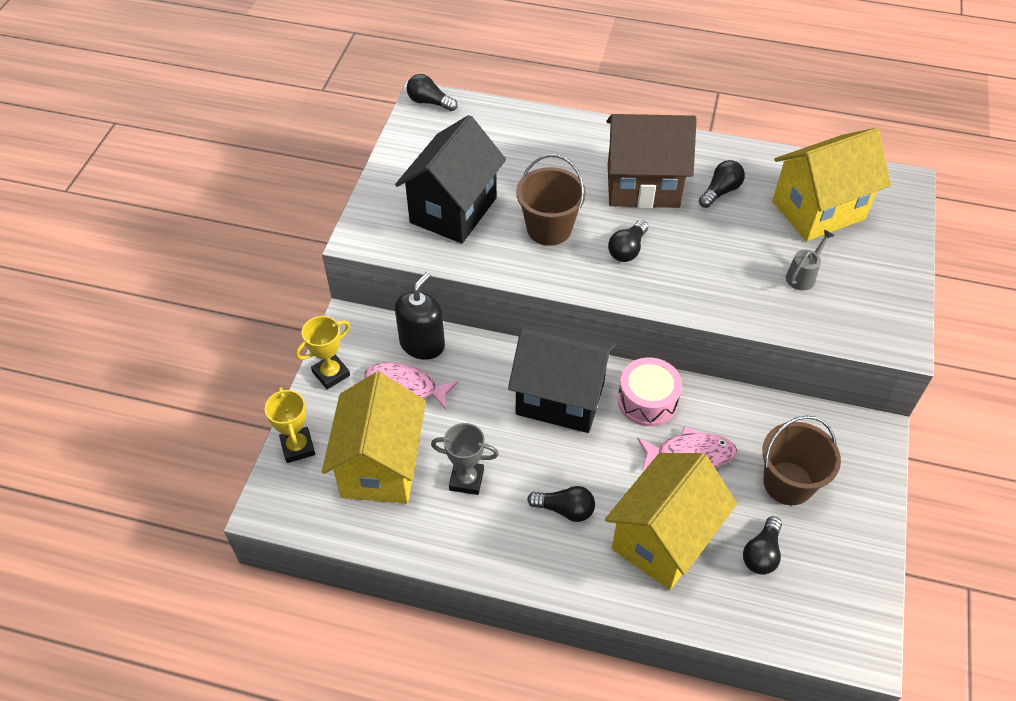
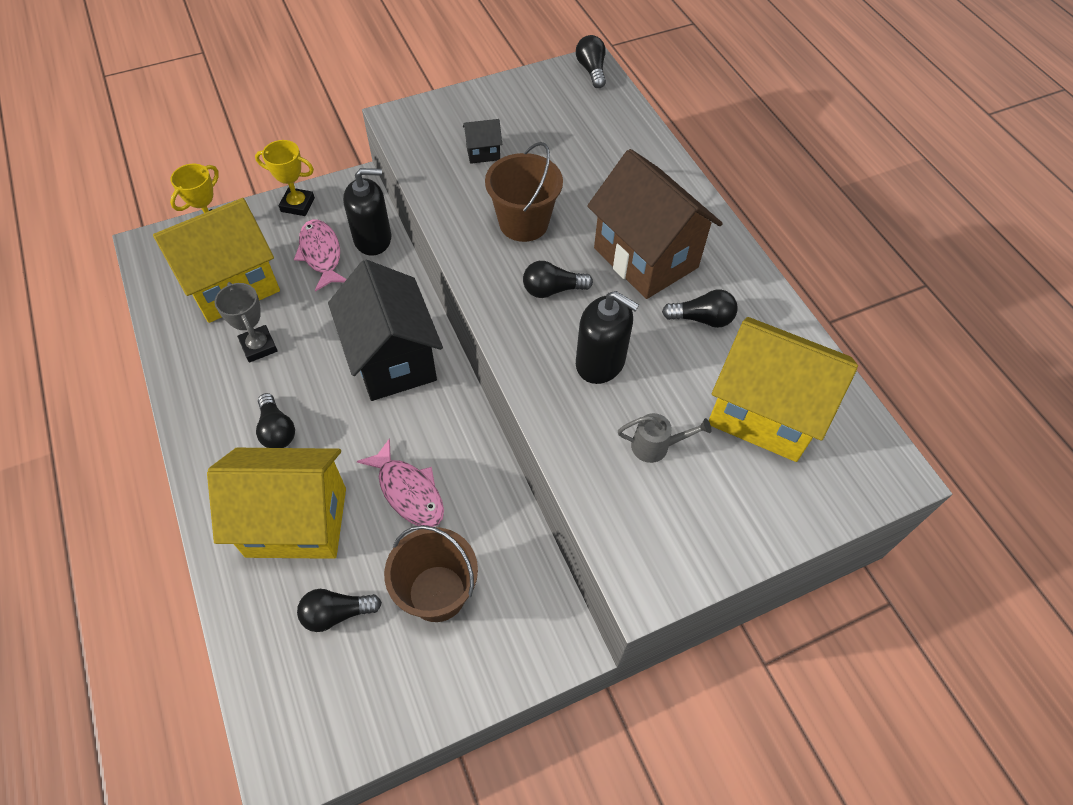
camera: 50 degrees right, 5 degrees up
(453, 210) = (483, 153): black house -> black house, size x0.41
(647, 400) = (443, 424): pink drum -> none
(713, 262) = (600, 362): none -> black soap dispenser

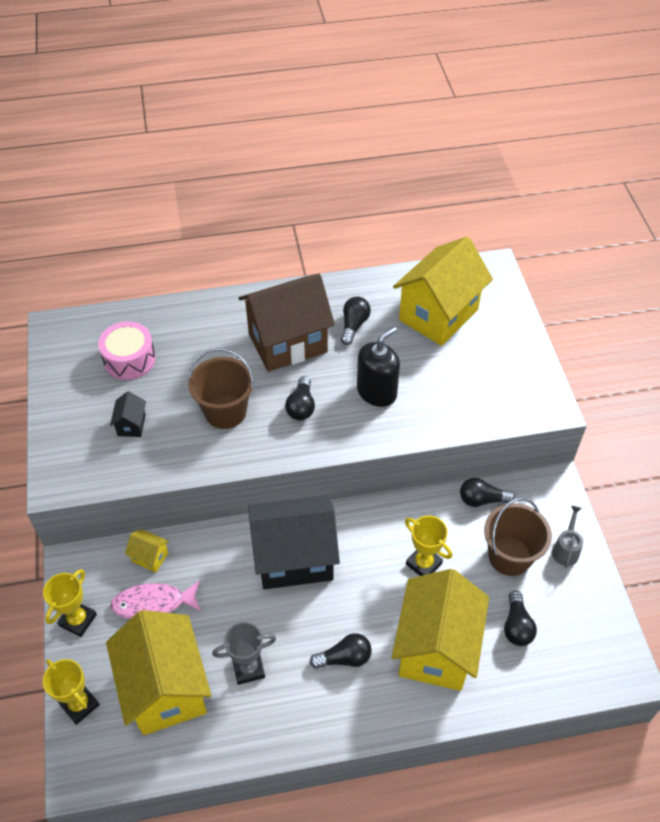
camera: 75 degrees left, 5 degrees down
(373, 239) = (150, 557): black soap dispenser -> yellow house
(408, 491) = (423, 563): pink fish -> yellow trophy
(569, 130) = (129, 359): none -> pink drum
(591, 70) = (60, 328): black light bulb -> black light bulb (482, 499)
(656, 446) = (452, 377): grey watering can -> grey watering can (566, 549)

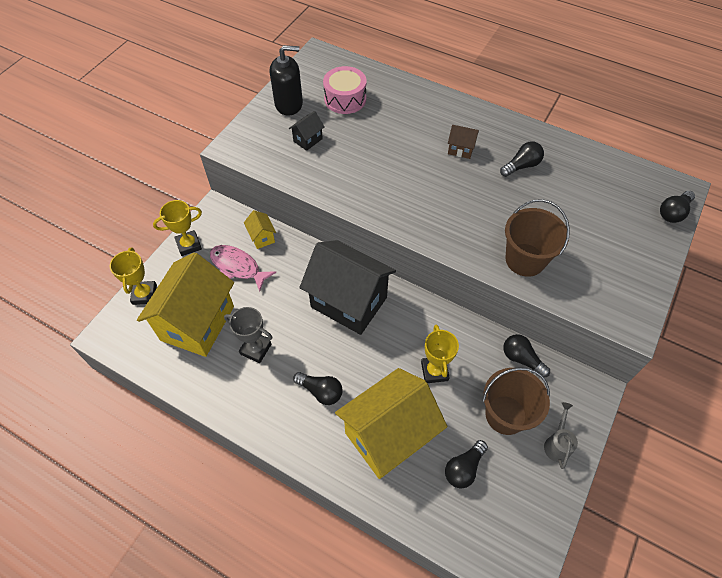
camera: 40 degrees right, 5 degrees up
(225, 411) = (374, 168): brown bucket -> brown bucket (525, 260)
(287, 343) = (460, 149): brown house -> brown house, size x0.41
(301, 406) = (430, 197): black light bulb -> black light bulb (673, 213)
(376, 392) = (495, 222): black soap dispenser -> black soap dispenser (289, 104)
(438, 315) = (597, 197): yellow house -> none
(566, 549) = (557, 444): grey watering can -> grey watering can turned 45 degrees counterclockwise

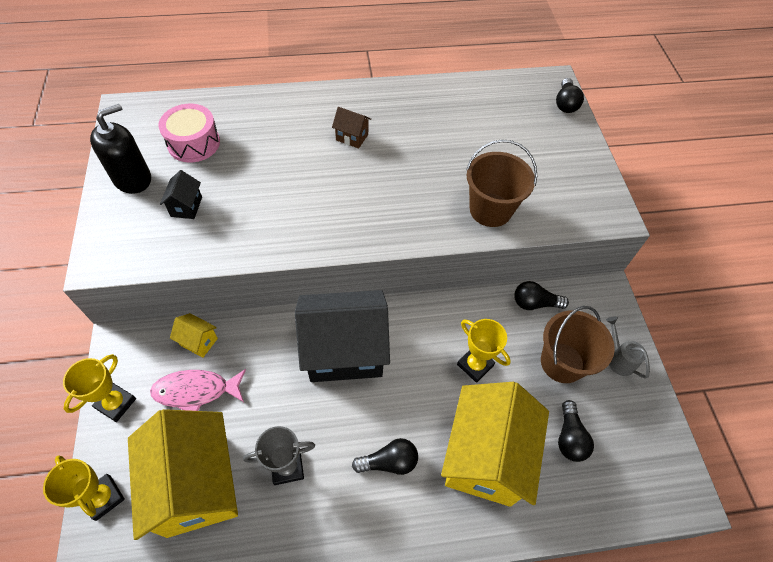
camera: 40 degrees left, 0 degrees up
(460, 149) = (352, 137): brown house -> brown house turned 45 degrees clockwise
(521, 166) = (418, 125): black light bulb -> none

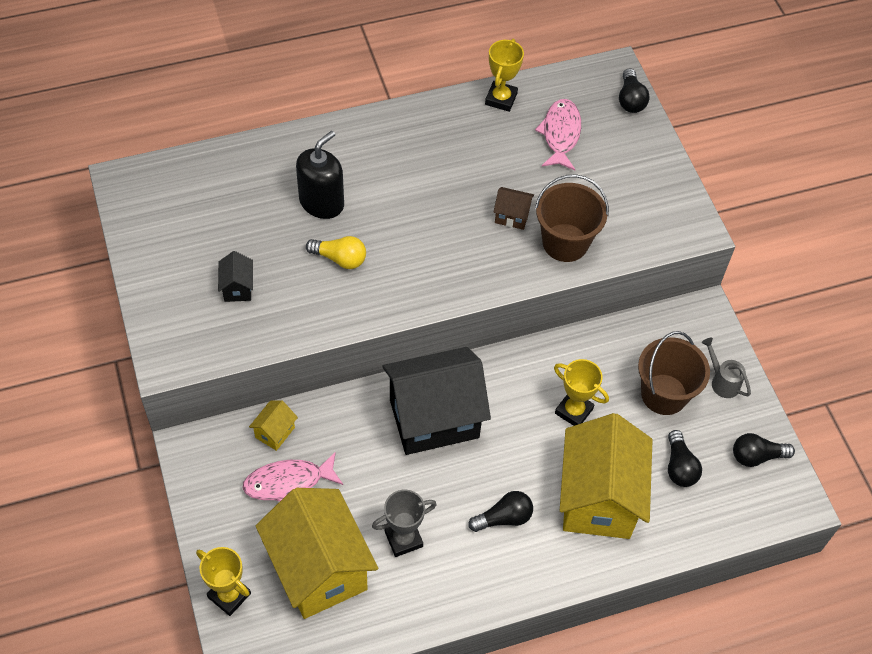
camera: 10 degrees left, 0 degrees up
(116, 403) = (208, 507): yellow trophy -> yellow trophy (501, 99)
(132, 179) = (167, 265): black soap dispenser -> black soap dispenser (321, 202)
(193, 143) = (219, 212): pink drum -> none
(199, 341) = (275, 432): yellow house -> yellow house turned 75 degrees counterclockwise
(284, 195) = (340, 259): none -> yellow light bulb
(352, 137) = (396, 178): brown house -> brown house (512, 216)
(501, 122) = (560, 134): none -> pink fish
(534, 303) = (627, 336): black light bulb -> black light bulb (756, 456)

